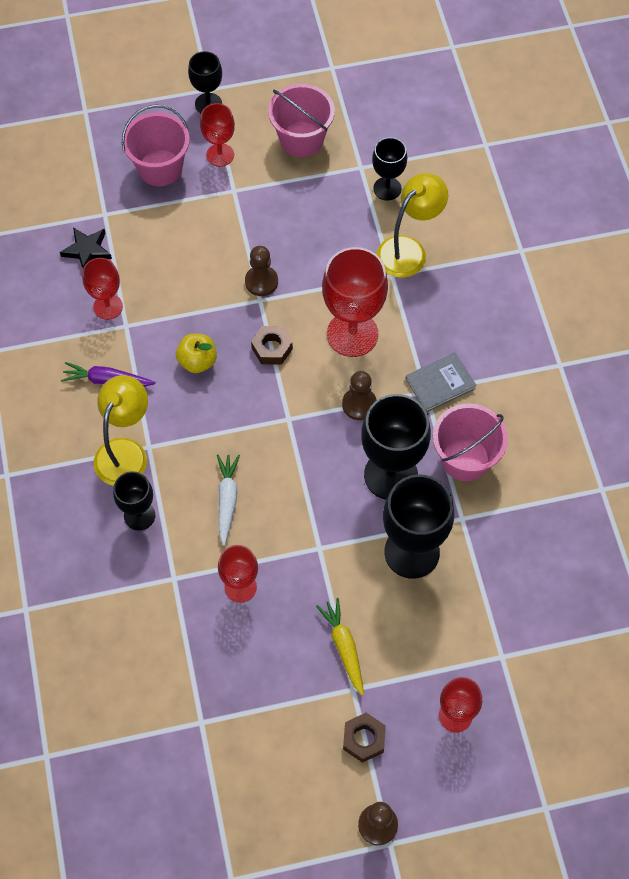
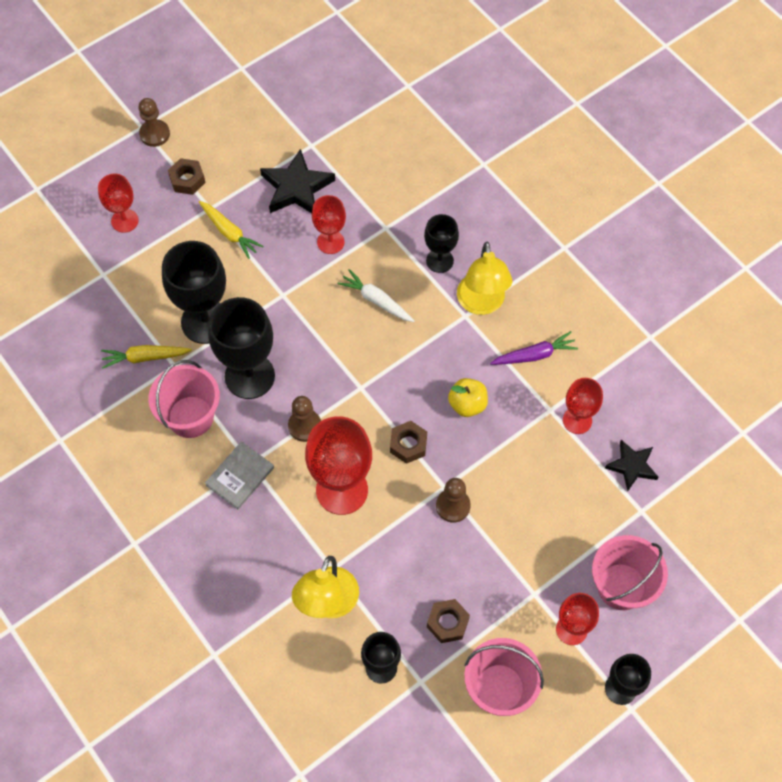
camera: 155 degrees right, 0 degrees up
(227, 500) = (376, 300): white carrot -> white carrot turned 150 degrees clockwise
(244, 671) = (296, 188): none -> black star
(316, 198) = (447, 623): none -> brown nut
(488, 539) = (145, 357): none -> yellow carrot

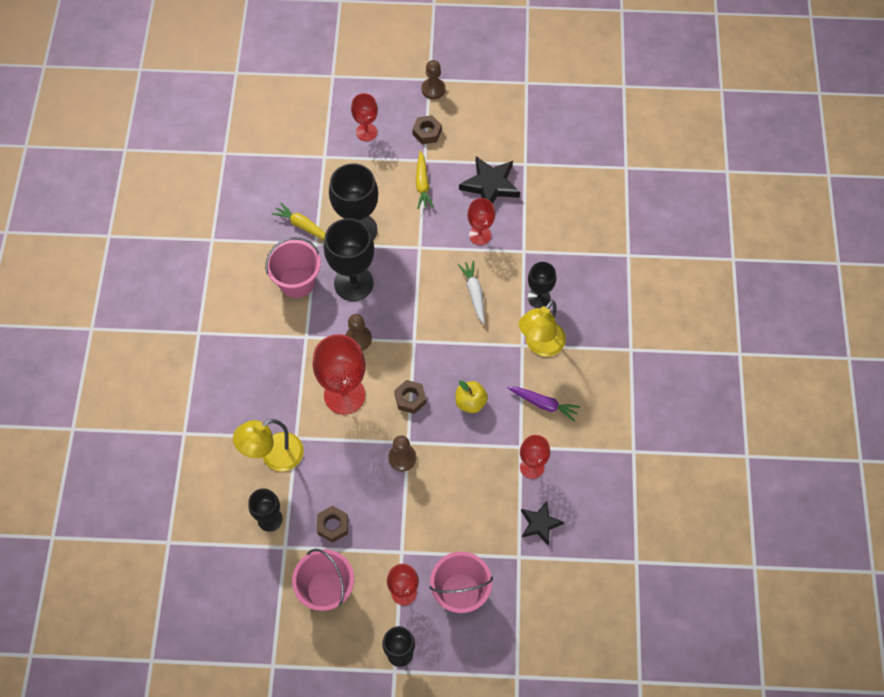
camera: 40 degrees right, 0 degrees up
(240, 476) = (293, 340): grey book -> none

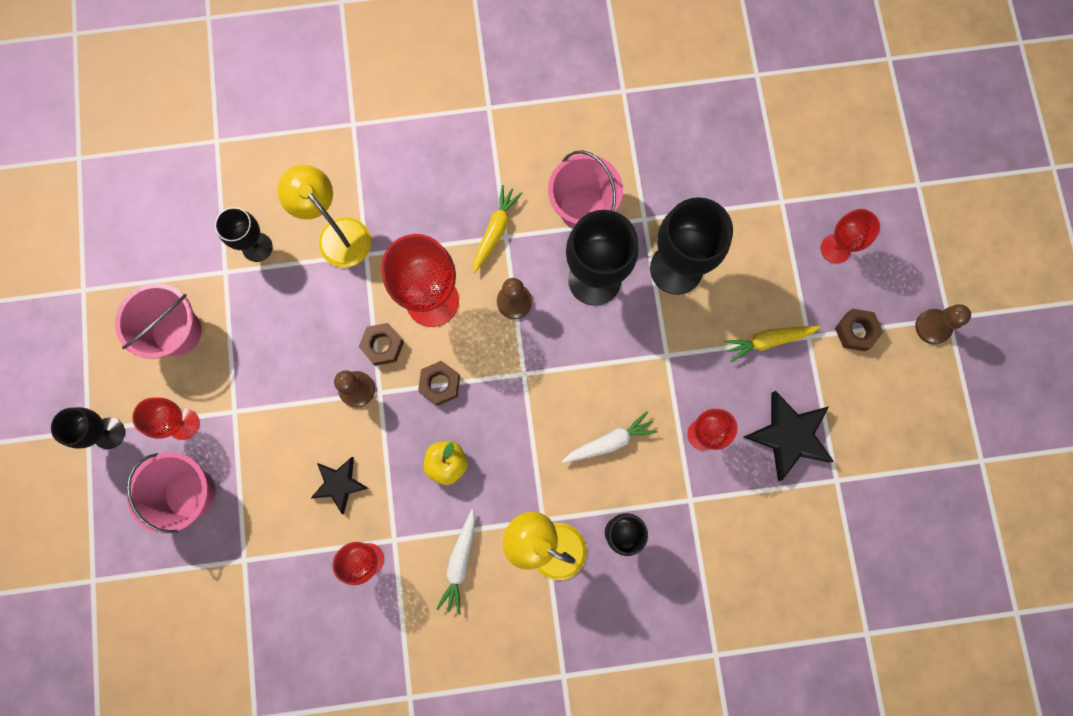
camera: 80 degrees right, 15 degrees up
(303, 226) = (667, 197): yellow carrot -> yellow carrot (495, 230)
(333, 525) = (258, 322): brown nut -> brown nut (383, 345)
(540, 524) = (291, 582): black star -> black star (339, 484)
(543, 404) = (460, 562): purple carrot -> white carrot

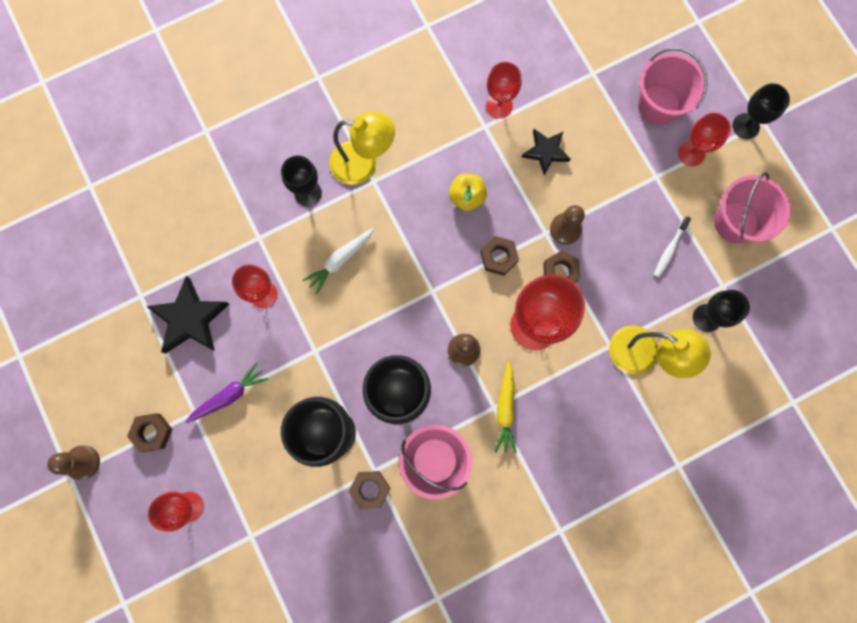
camera: 160 degrees right, 0 degrees up
(259, 328) = (670, 249): none -> white toothbrush
(460, 562) = (427, 128): white carrot -> none
(654, 204) = (370, 489): none -> brown nut
(768, 341) = (229, 395): yellow carrot -> purple carrot

